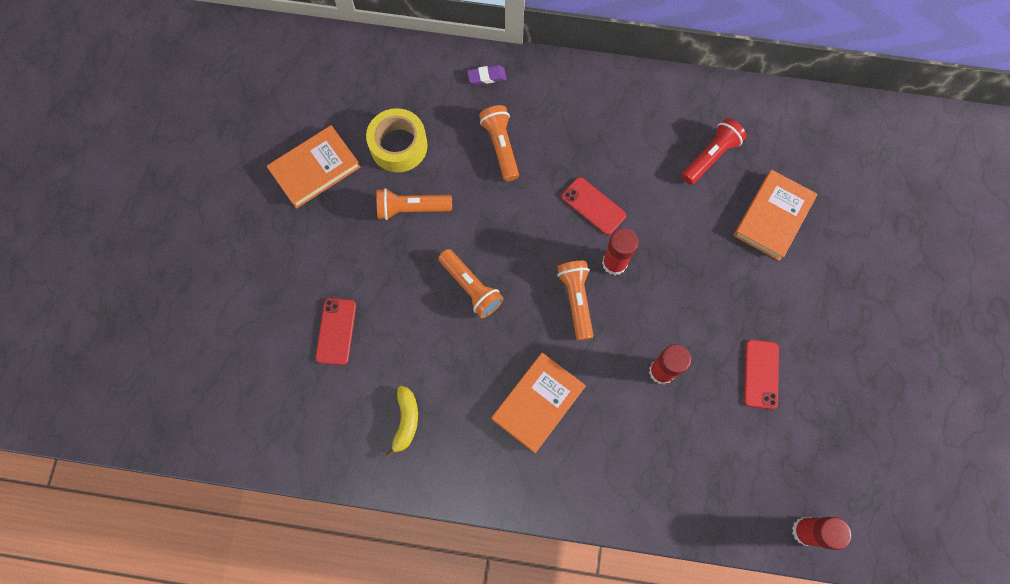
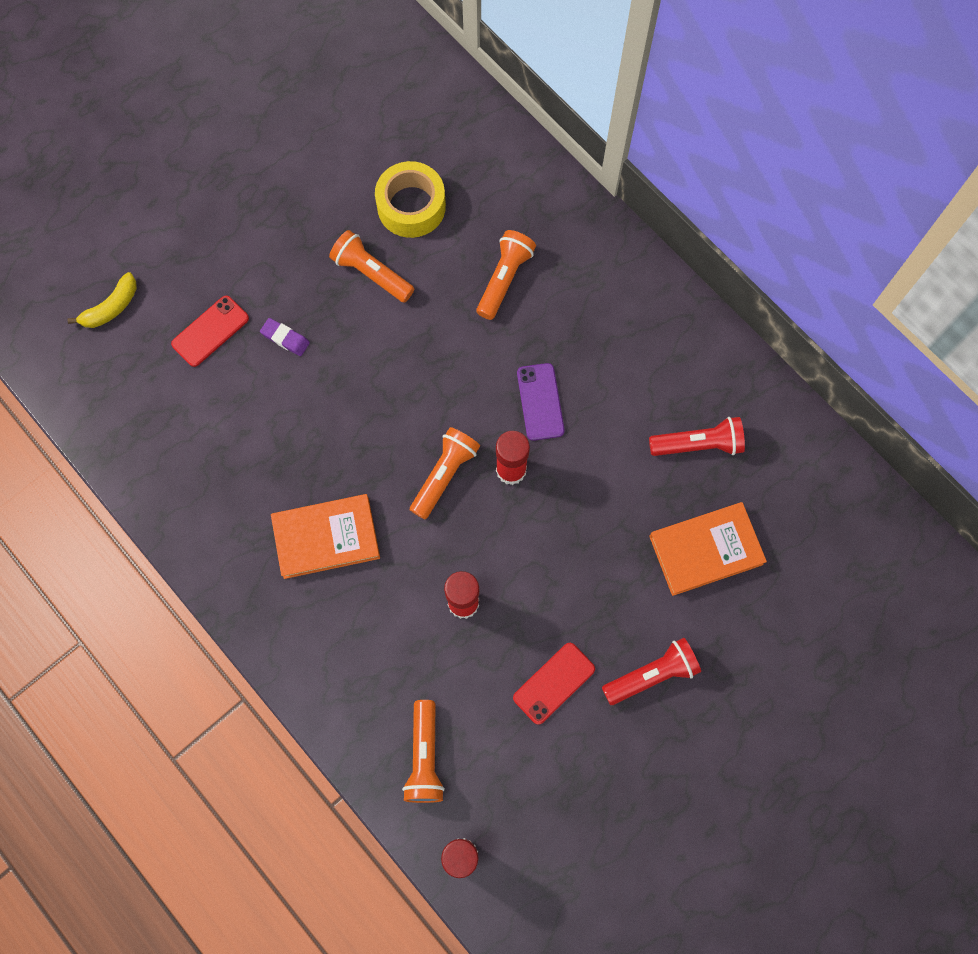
camera: 40 degrees right, 0 degrees up
(315, 169) = (318, 171): orange book -> none
(406, 421) = (200, 458): yellow banana -> yellow banana (111, 307)
(471, 287) = (360, 387): orange flashlight -> orange flashlight (424, 757)
(486, 76) = (551, 203): purple eraser -> purple eraser (285, 338)
(593, 206) = (540, 402): red phone -> purple phone
(812, 319) = (652, 675): none -> red flashlight

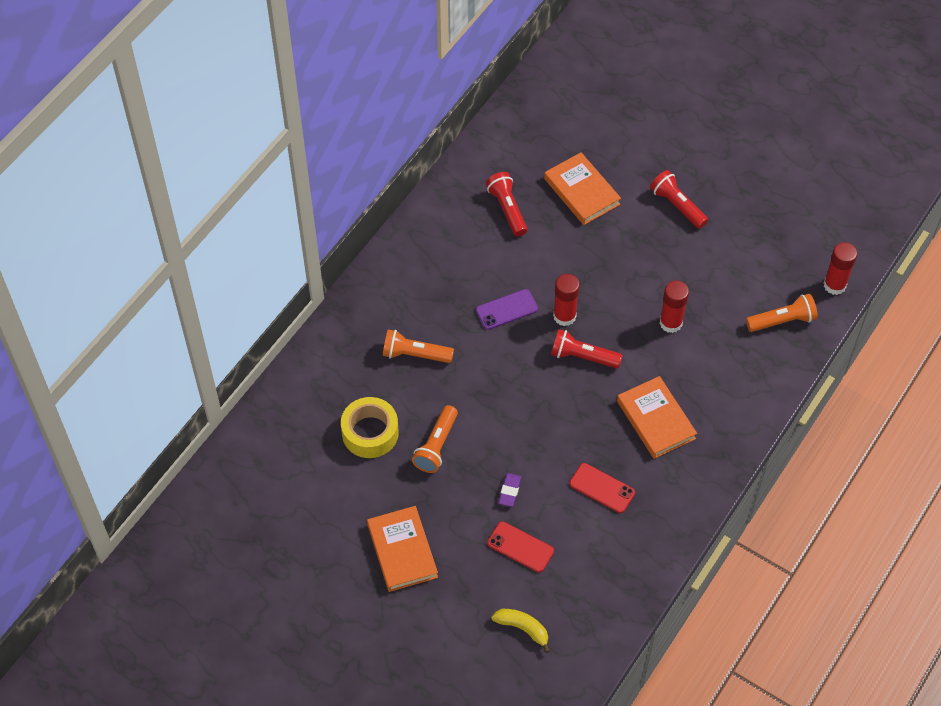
camera: 105 degrees left, 15 degrees down
(250, 206) = (402, 551): none -> orange book
(444, 475) = (582, 356): orange flashlight -> red flashlight
(554, 683) = (704, 258): red phone -> red phone (602, 488)

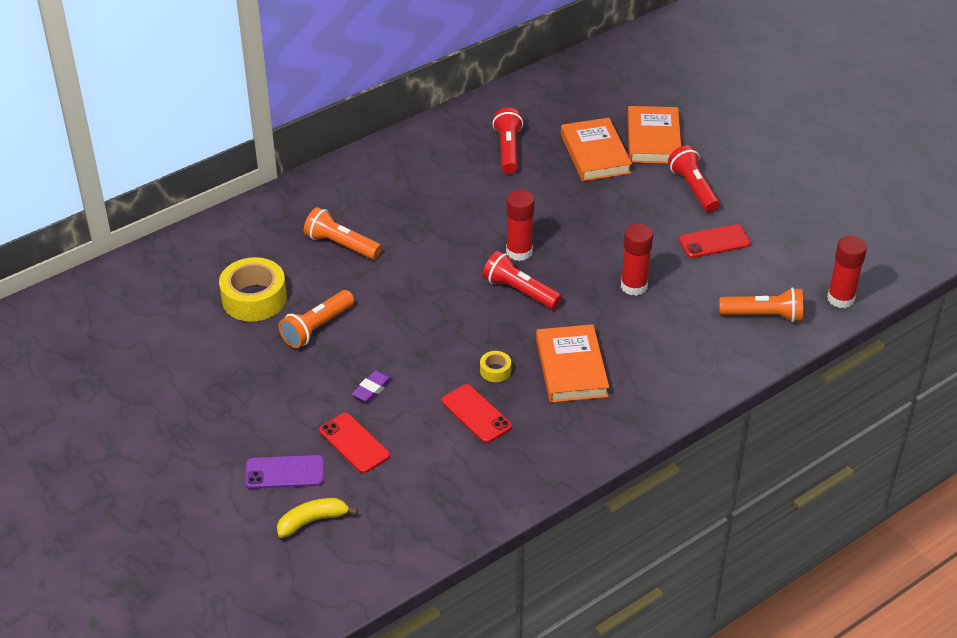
camera: 20 degrees right, 15 degrees down
(402, 551) = (224, 411): orange book -> orange book (653, 139)
(506, 309) = (460, 231): purple phone -> purple phone (285, 472)
(523, 628) = (312, 521): yellow banana -> yellow banana turned 75 degrees counterclockwise
(598, 442) = (495, 370): none -> yellow tape
(716, 257) = (714, 242): none -> red phone

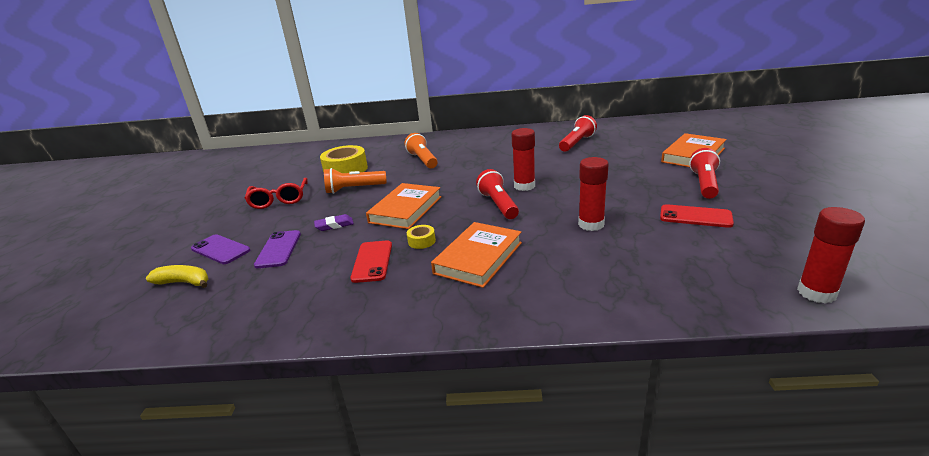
camera: 40 degrees right, 15 degrees down
(239, 381) = (279, 200): none -> red glasses
(354, 443) = (278, 249): red phone -> purple phone
(595, 154) = (638, 154): orange book -> orange book (405, 209)
(763, 316) = (704, 279): orange flashlight -> none

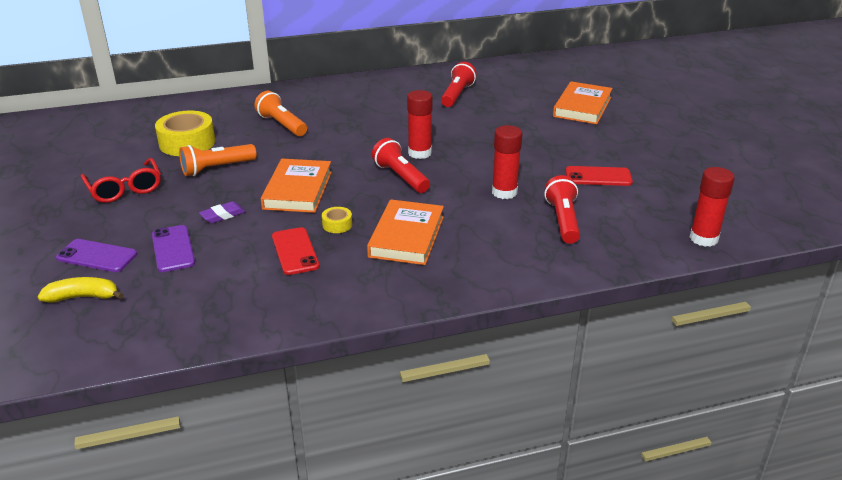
camera: 20 degrees left, 5 degrees up
(704, 184) = (599, 140): red flashlight -> red flashlight (563, 220)

